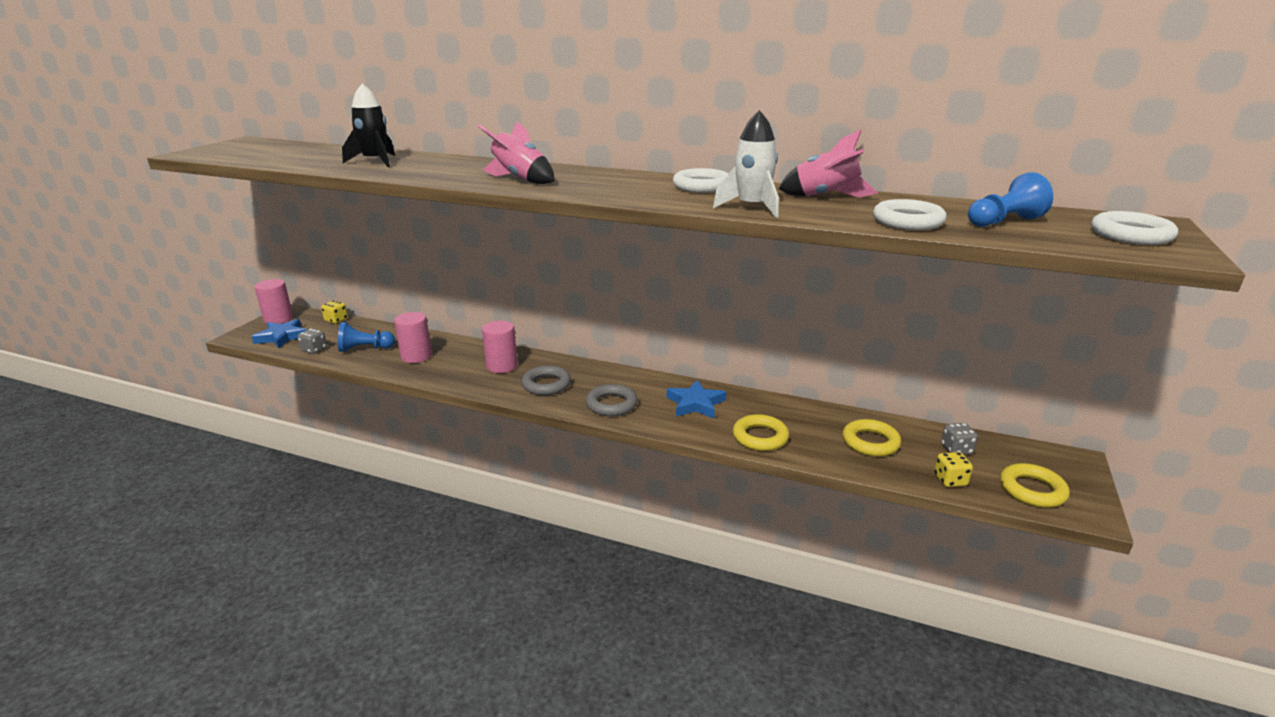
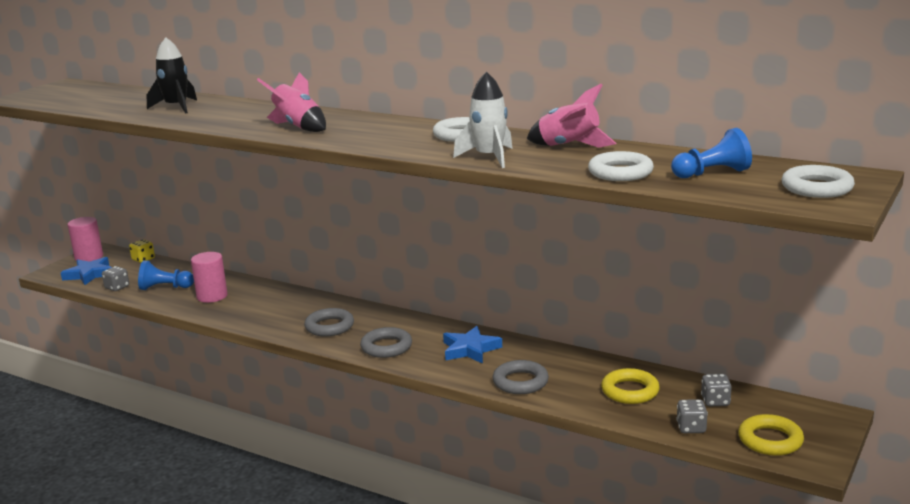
camera: 10 degrees right, 5 degrees down
(502, 366) = (292, 308): pink cylinder -> none
(760, 437) = (520, 382): yellow ring -> grey ring
(950, 480) = (691, 428): yellow dice -> grey dice

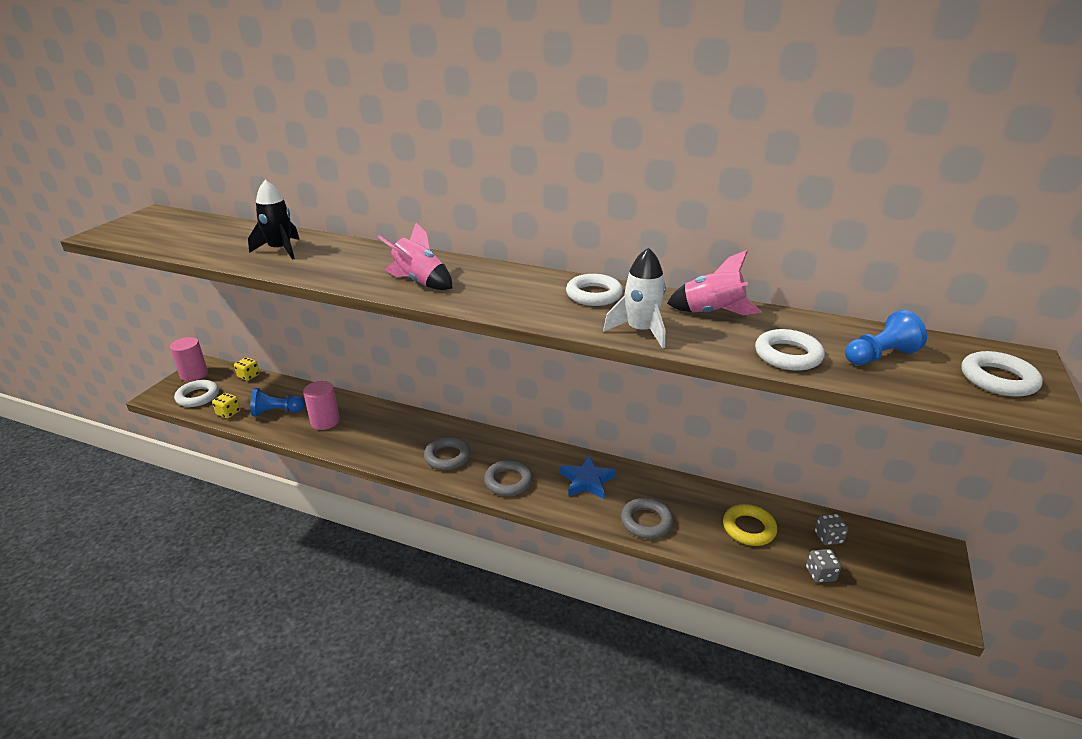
camera: 10 degrees left, 10 degrees up
(89, 274) = (198, 396): blue star -> white ring
(117, 287) = (228, 413): grey dice -> yellow dice
(770, 440) = (895, 586): yellow ring -> none

